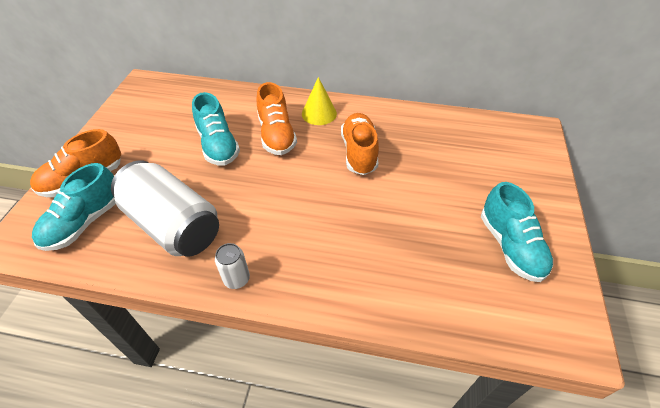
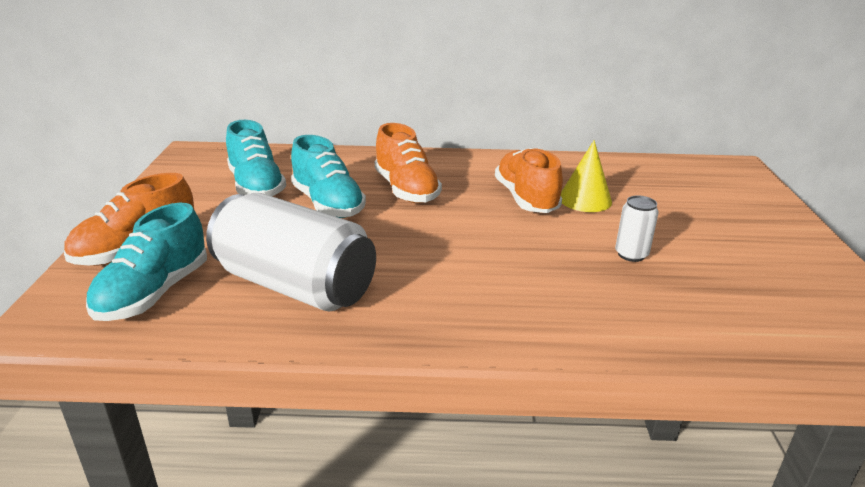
camera: 10 degrees left, 20 degrees down
(236, 279) = (415, 333): white can -> white can (631, 254)
(319, 113) = (454, 167): yellow cone -> yellow cone (585, 199)
(510, 246) = (768, 269): turquoise shoe -> turquoise shoe (256, 186)

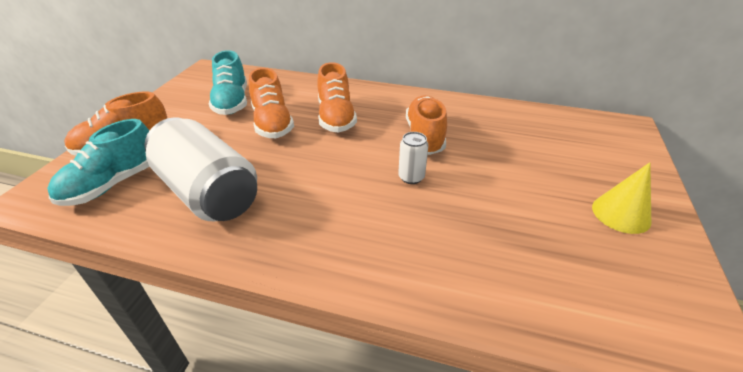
camera: 15 degrees right, 10 degrees up
(328, 204) = (272, 123): turquoise shoe -> orange shoe
(585, 199) = (473, 143): yellow cone -> yellow cone (621, 214)
(631, 254) = (486, 204): white can -> white can (411, 177)

